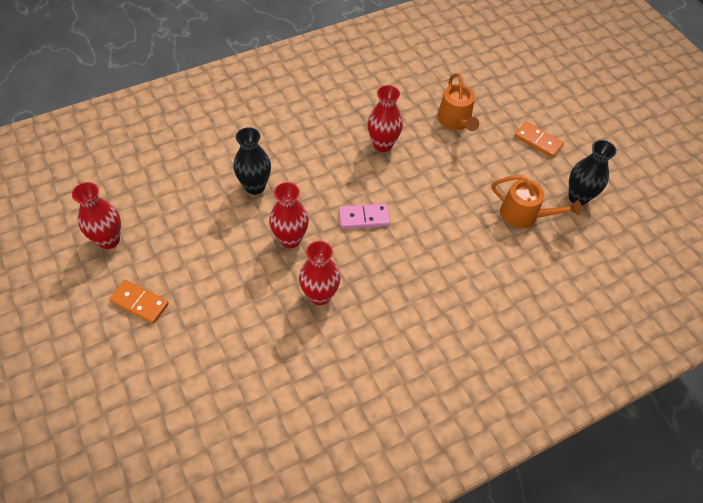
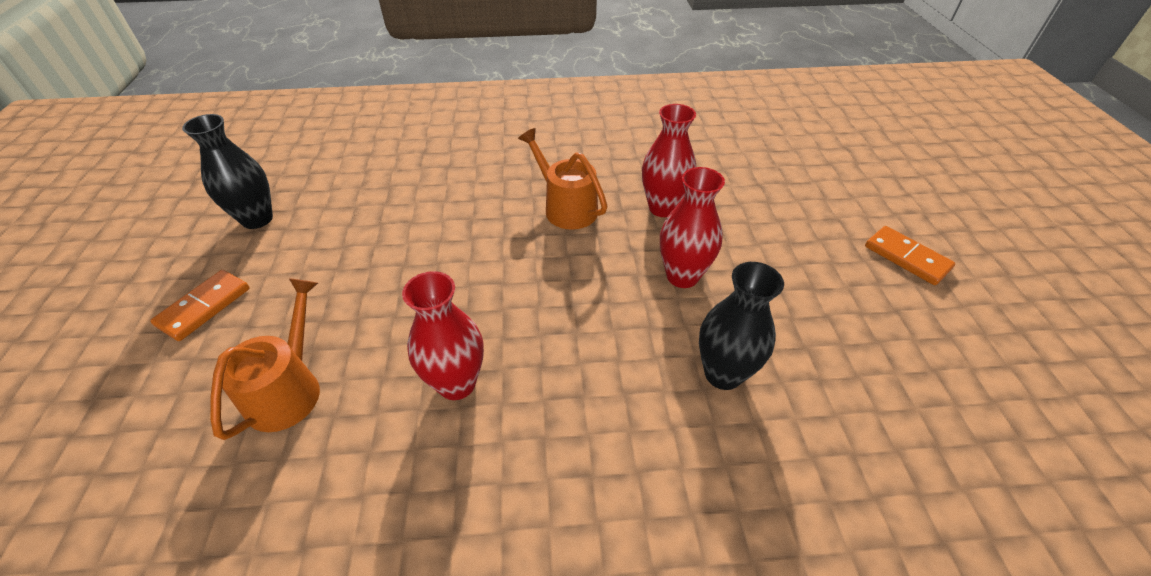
camera: 155 degrees left, 10 degrees down
(109, 240) = (985, 354): red vase -> none
(364, 218) = (562, 274): pink domino -> none
(524, 215) = (347, 219): orange watering can -> orange watering can (566, 207)
(538, 141) = (204, 307): orange domino -> orange domino turned 60 degrees clockwise

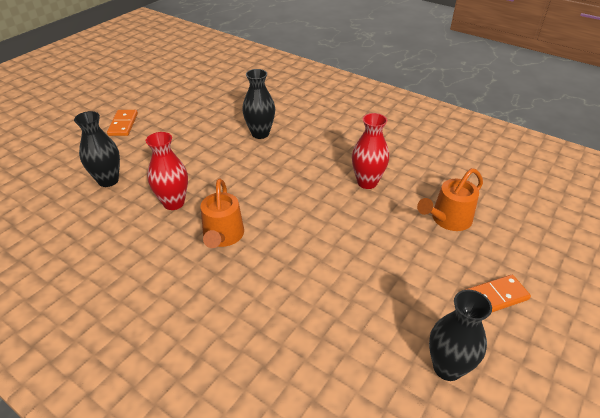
camera: 140 degrees left, 5 degrees down
(682, 276) = (221, 168): red vase -> none
(765, 190) = (108, 180): none -> black vase

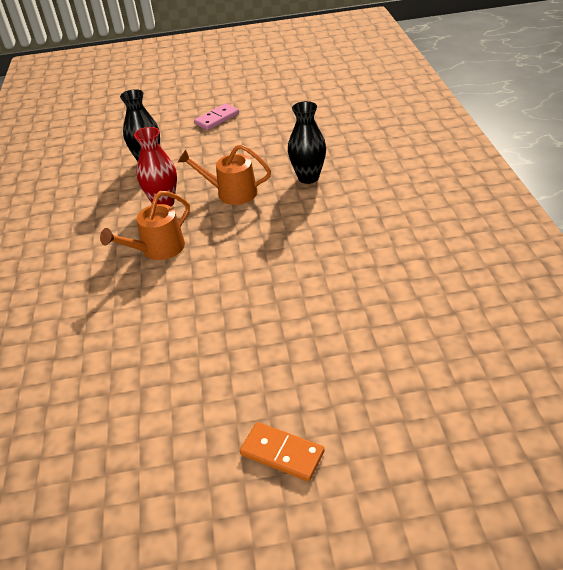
camera: 50 degrees right, 0 degrees up
(123, 124) = (217, 119): orange domino -> pink domino
(367, 182) = (334, 275): red vase -> none
(447, 367) = (154, 467): black vase -> none
(448, 219) = (355, 358): orange watering can -> orange watering can (231, 193)

